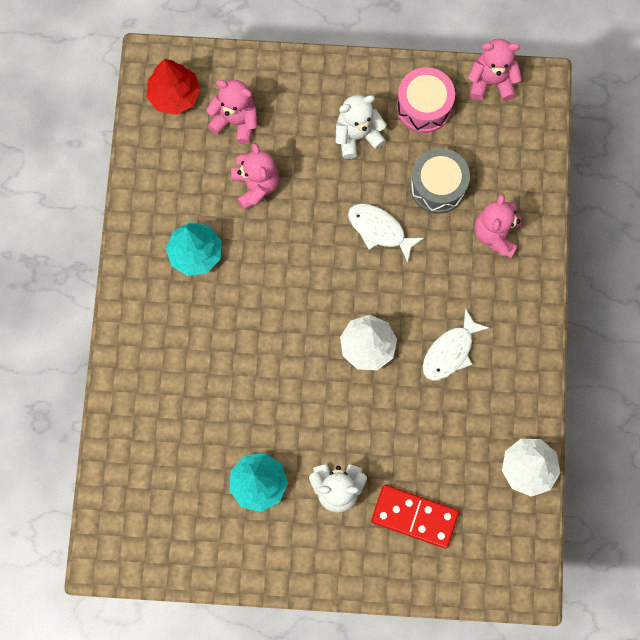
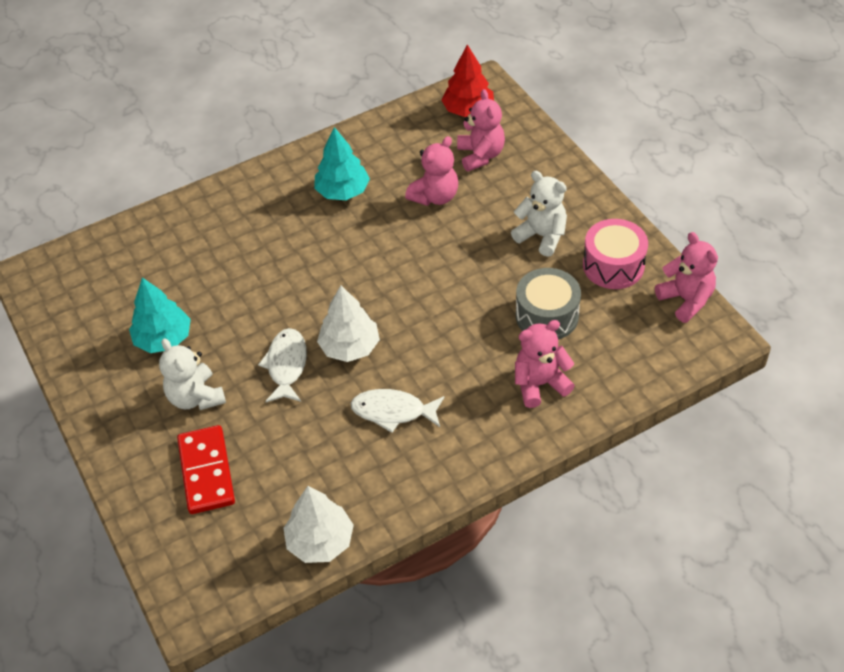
camera: 60 degrees right, 25 degrees down
(379, 230) = (467, 297): white fish -> white fish (286, 365)

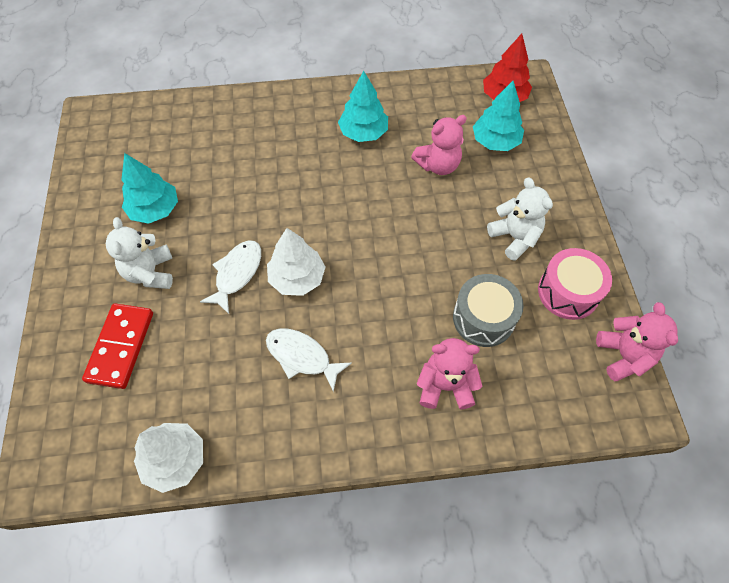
camera: 20 degrees right, 10 degrees up
(480, 155) = (495, 141): pink teddy bear -> turquoise tree

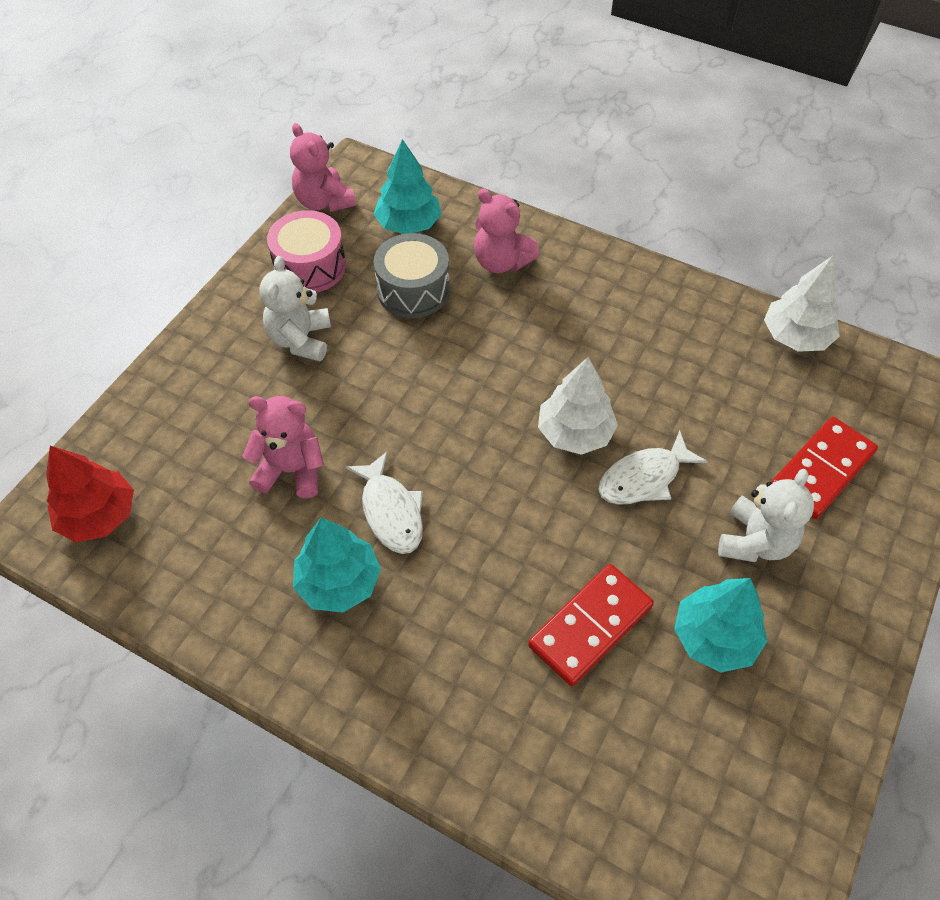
camera: 145 degrees left, 5 degrees down
(224, 180) = (590, 626): none -> red domino
(302, 357) = (621, 354): white fish -> white fish (391, 511)
(495, 141) = (189, 458): turquoise tree -> turquoise tree (408, 224)
(623, 356) = (324, 202): pink teddy bear -> pink teddy bear turned 60 degrees counterclockwise

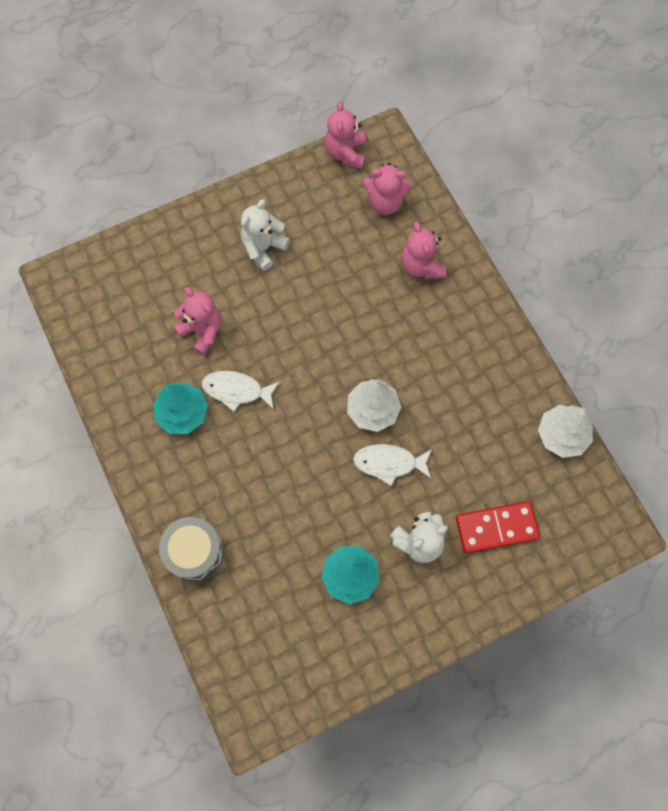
camera: 35 degrees right, 15 degrees up
(99, 516) = (90, 294): red tree -> none
(310, 267) = (304, 198): pink drum -> none
(391, 511) = (237, 390): white fish -> white fish turned 90 degrees clockwise
(408, 224) = (385, 202): turquoise tree -> pink teddy bear
(413, 290) = (352, 253): grey drum -> grey drum (194, 552)
(590, 626) = (291, 525): red domino -> none

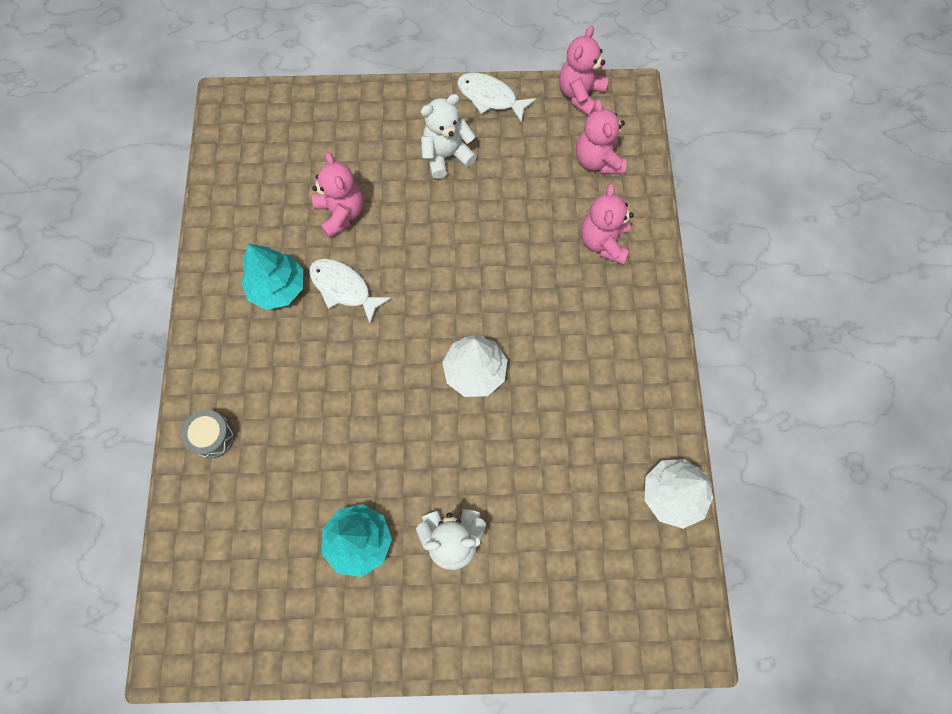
camera: 25 degrees right, 0 degrees up
(194, 552) = (213, 436): grey drum -> grey drum, size x0.64
(385, 202) = (597, 160): pink teddy bear -> pink teddy bear turned 45 degrees clockwise
(389, 463) = (463, 437): white fish -> white fish (490, 98)
(496, 527) = (546, 564): red domino -> none

